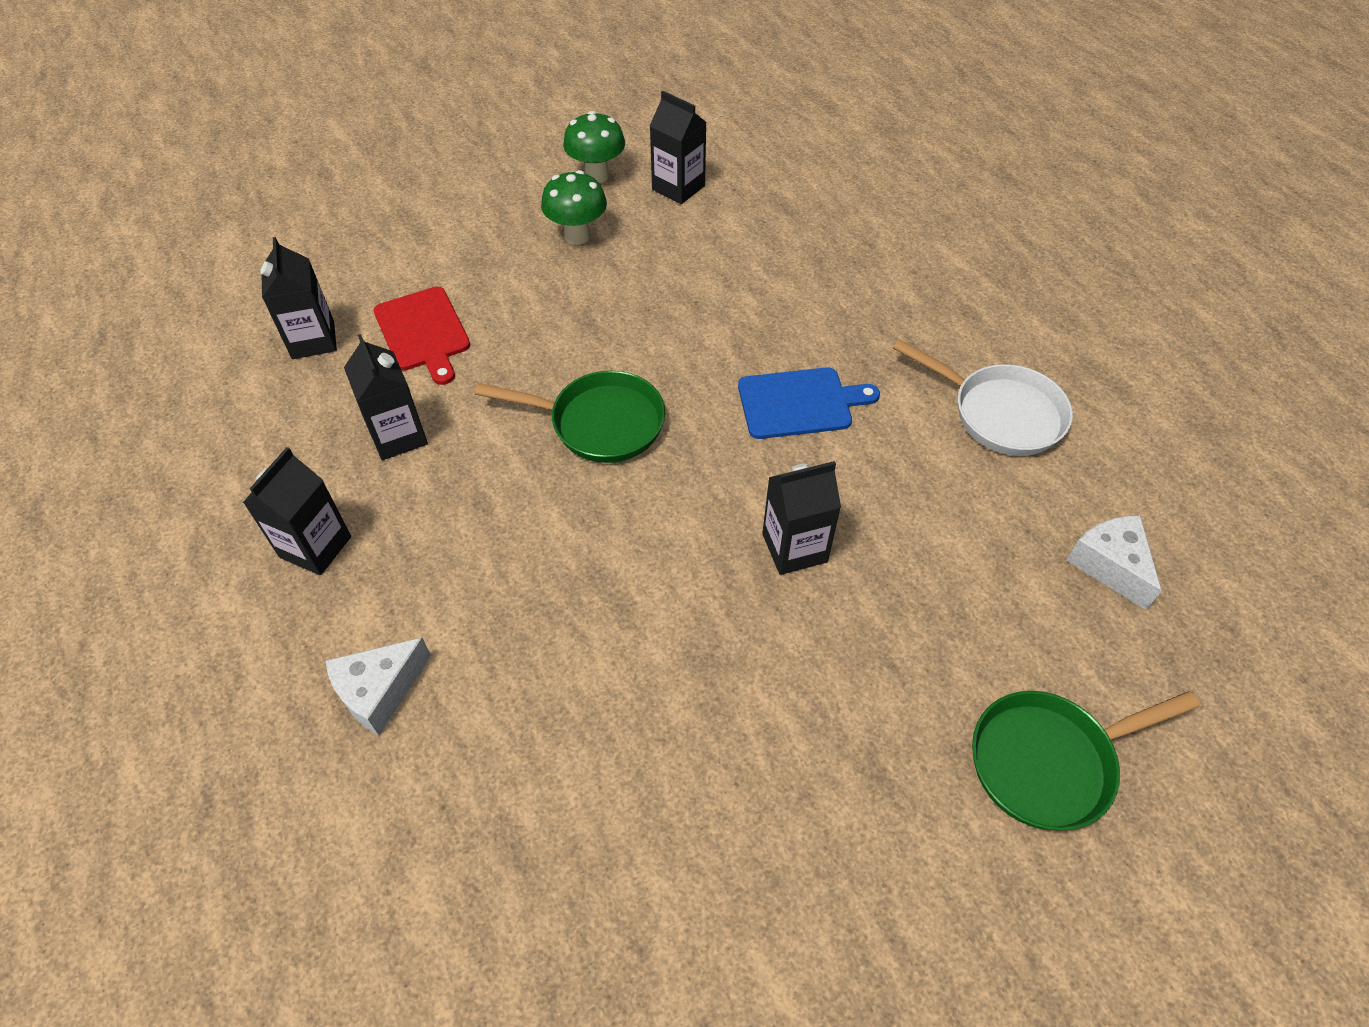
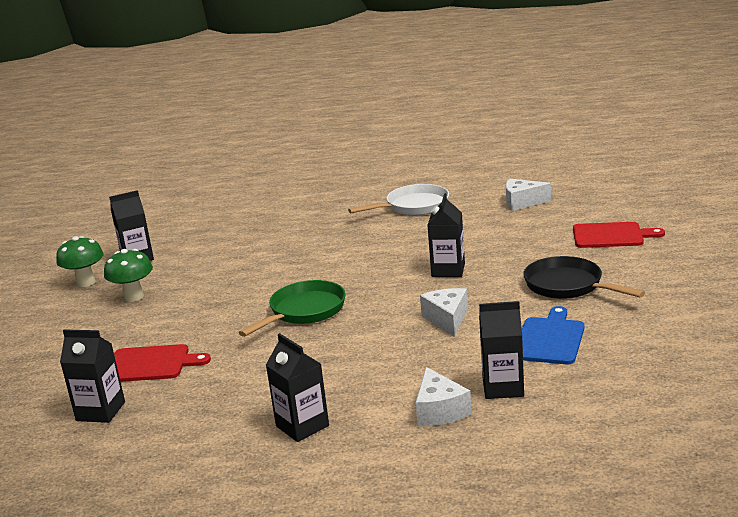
camera: 60 degrees left, 30 degrees down
(398, 436) = (237, 384): black carton -> black carton (503, 387)
(635, 606) = (447, 319): none -> white cheese
(799, 403) = (353, 252): blue cutting board -> blue cutting board (550, 339)
(812, 746) = (567, 286): none -> black pan
(1049, 762) = (611, 235): green pan -> red cutting board

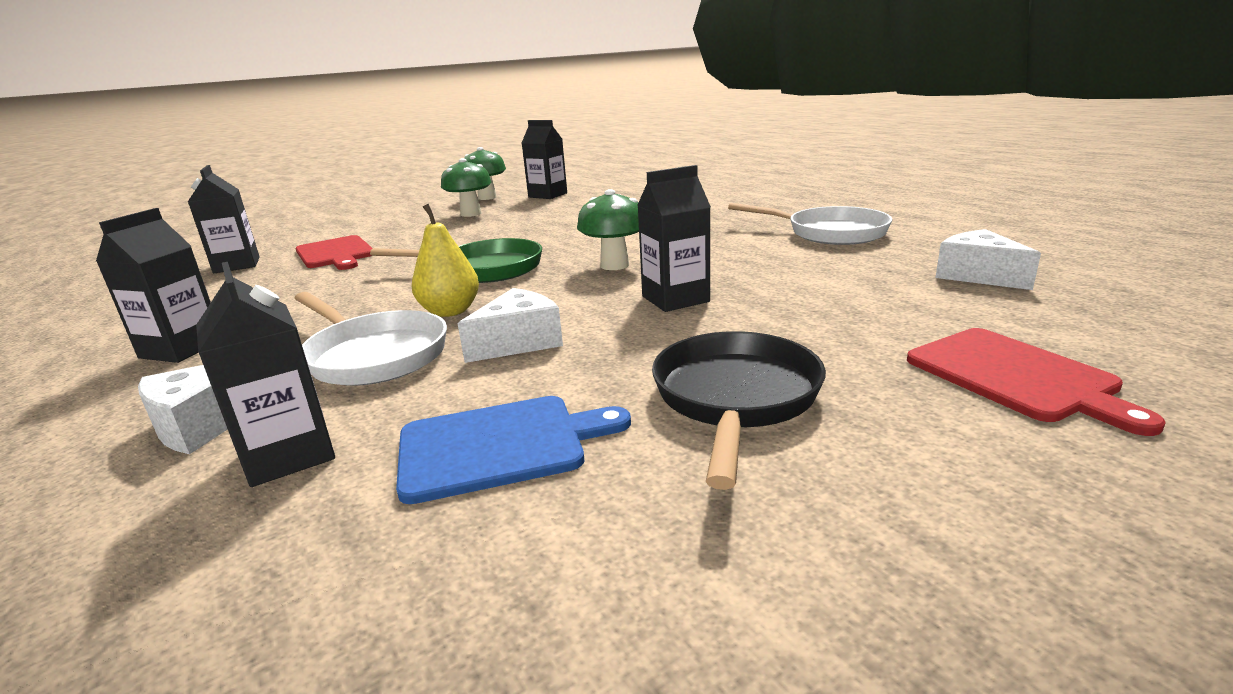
camera: 55 degrees right, 0 degrees up
(368, 272) = (614, 265): none -> green mushroom
(370, 332) = (450, 311): none -> yellow pear
(408, 360) = (374, 355): none -> white pan

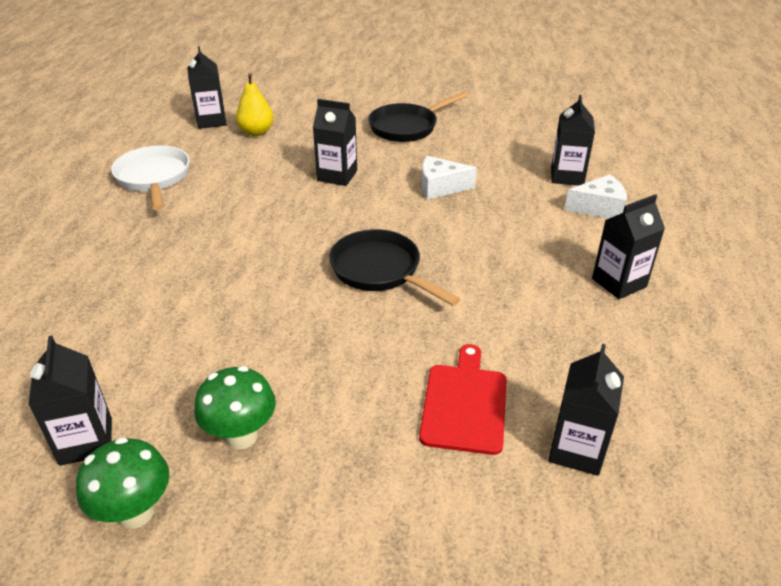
camera: 140 degrees left, 15 degrees up
(374, 355) = (511, 214): white pan -> none
(450, 311) = (447, 230): yellow pear -> yellow pear (256, 132)
(485, 269) = (380, 270): green pan -> black pan
(499, 445) = (495, 147): blue cutting board -> none
(614, 265) = (308, 222): green mushroom -> none
(978, 275) = (211, 121): white cheese -> black carton
(1015, 376) = (324, 96): red cutting board -> none

